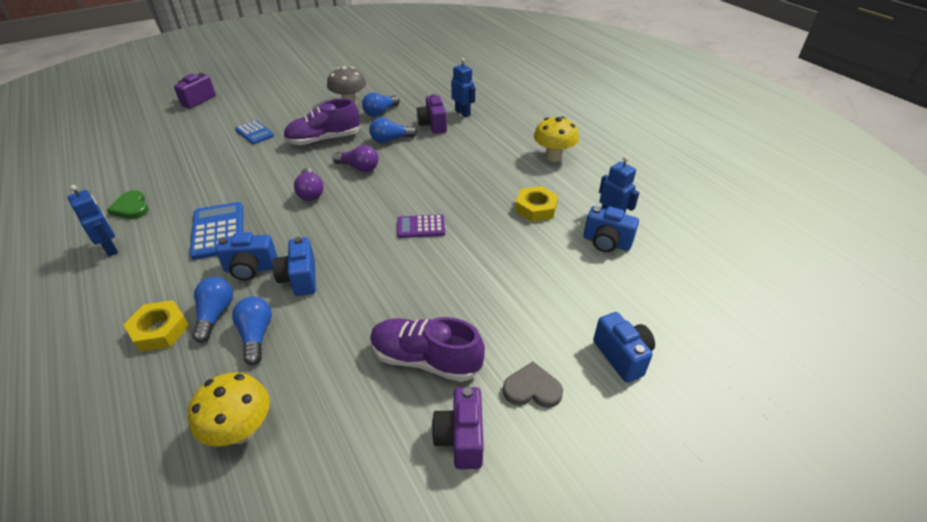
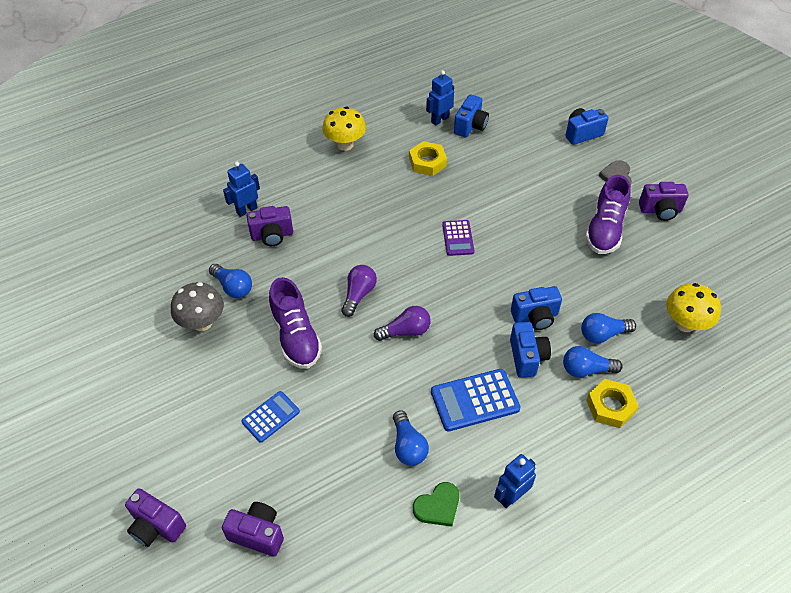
camera: 90 degrees left, 10 degrees up
(166, 132) = (257, 534): none -> purple camera
(390, 140) = (301, 272): blue light bulb -> blue light bulb (408, 446)

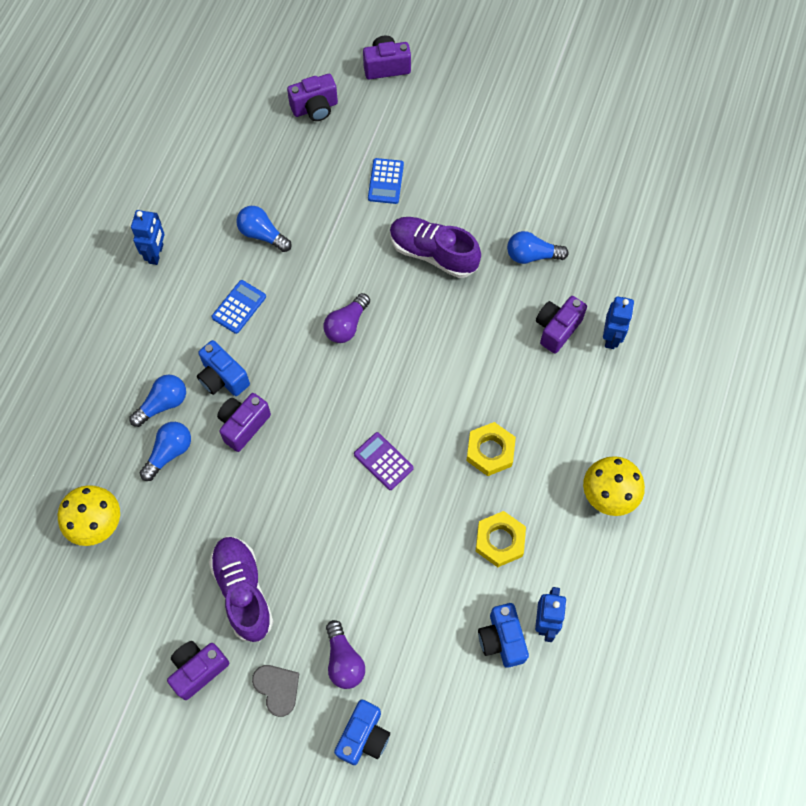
camera: 140 degrees right, 15 degrees up
(202, 323) = (520, 209): grey mushroom -> none
(358, 294) = (419, 329): purple light bulb -> purple light bulb (344, 660)
(438, 506) = (205, 209): green heart -> none
(475, 400) = (239, 307): blue calculator -> blue calculator, size x0.63
(535, 317) = (243, 425): blue camera -> purple camera
(610, 406) = (121, 383): yellow nut -> yellow nut (490, 451)

